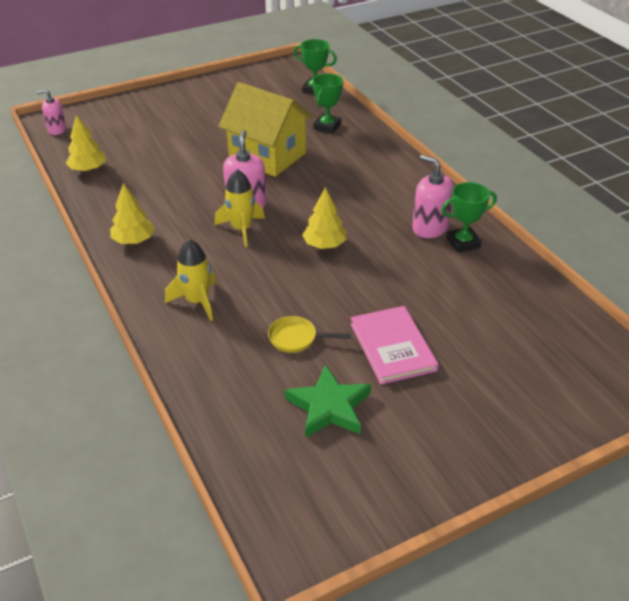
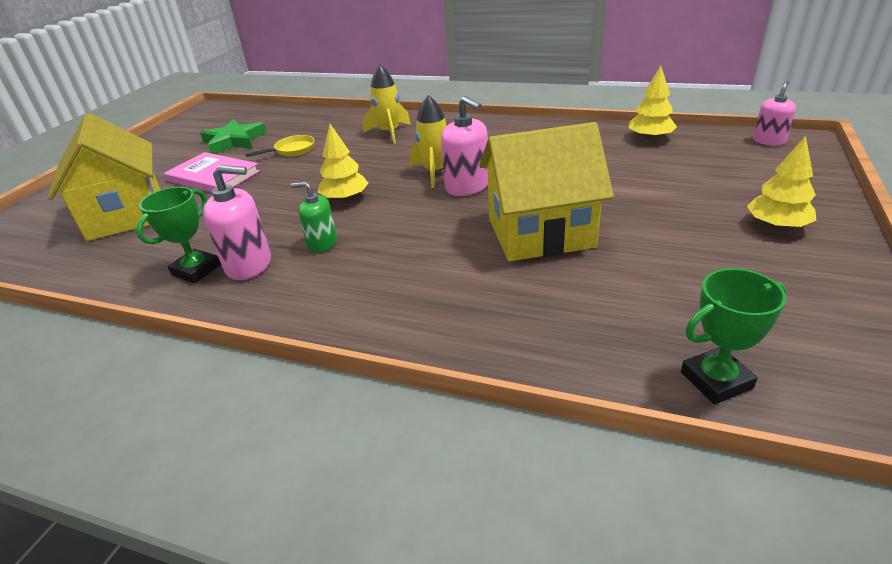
camera: 140 degrees right, 5 degrees down
(134, 240) = (498, 131): yellow tree -> yellow tree (776, 225)
(327, 126) = (554, 316): green trophy -> none
(376, 217) = (322, 243): none -> green soap dispenser
(492, 339) = (126, 215): none -> yellow house

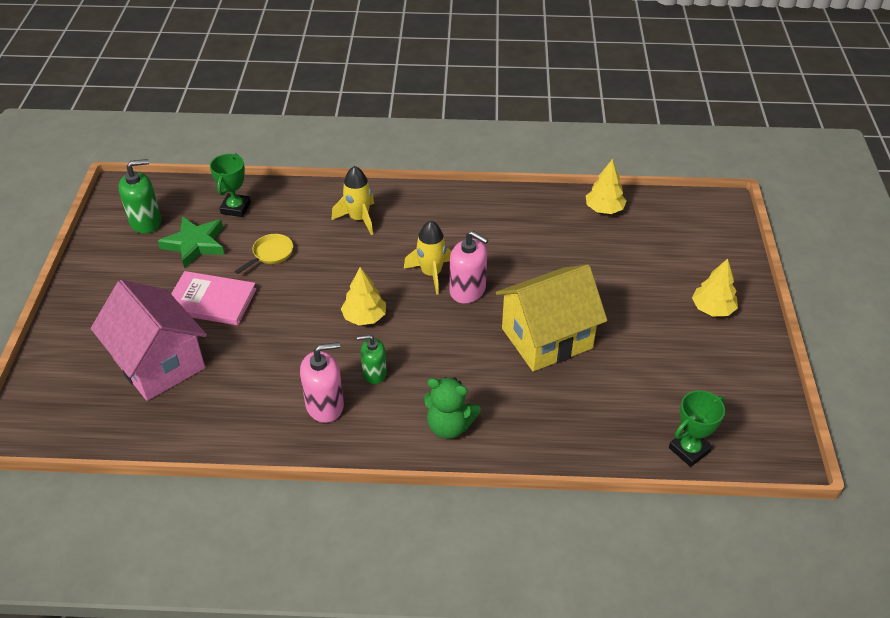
camera: 20 degrees left, 10 degrees up
(126, 215) = (159, 363): yellow house -> pink house
(196, 270) = (282, 417): green trophy -> green trophy (236, 208)
(208, 126) = (146, 222): none -> green soap dispenser
(374, 302) = (449, 426): none -> green teddy bear
(768, 141) = (699, 206): pink soap dispenser -> none

